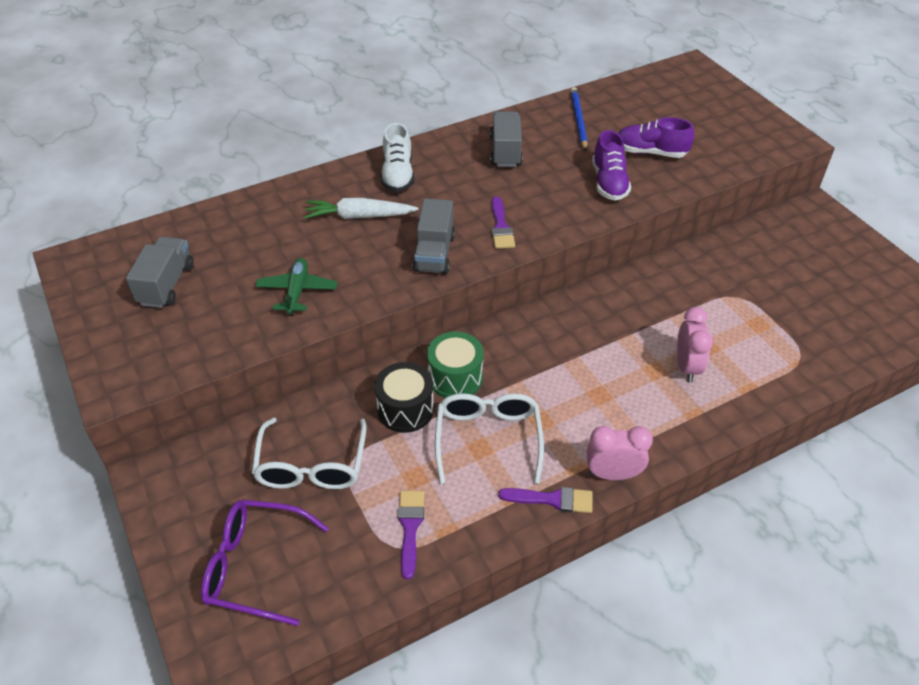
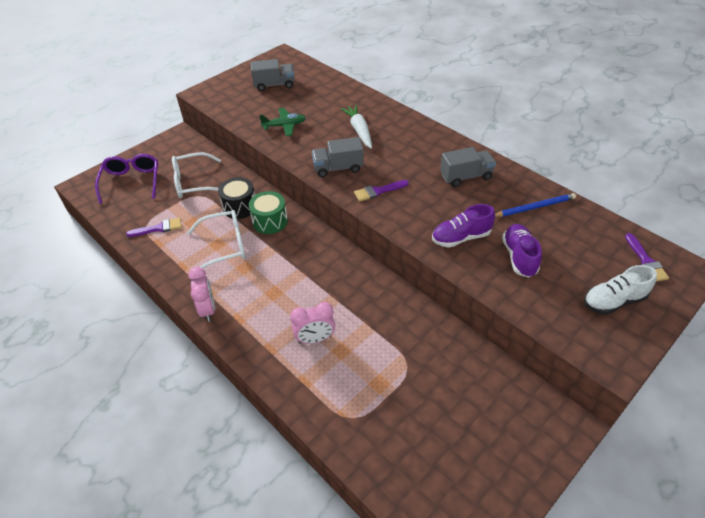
camera: 75 degrees right, 0 degrees up
(398, 175) = (409, 135): white shoe -> white shoe (613, 301)
(552, 499) = (184, 283): purple brush -> purple brush (645, 261)

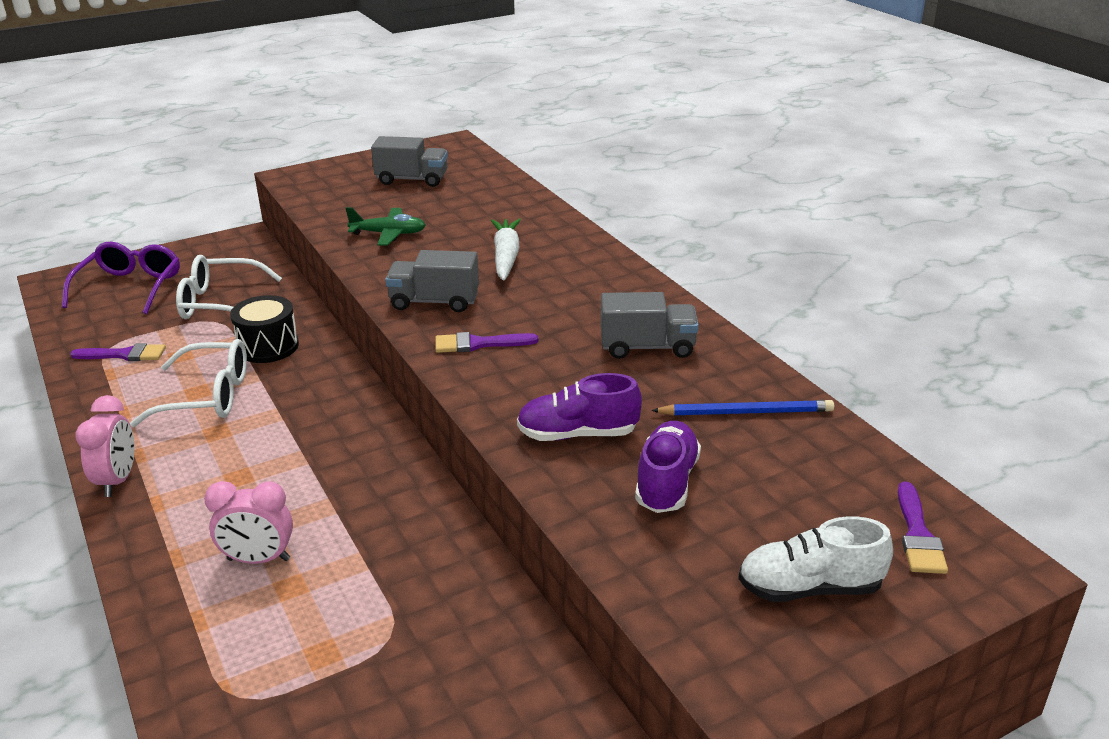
camera: 15 degrees right, 15 degrees down
(270, 221) = (302, 375): green drum -> none

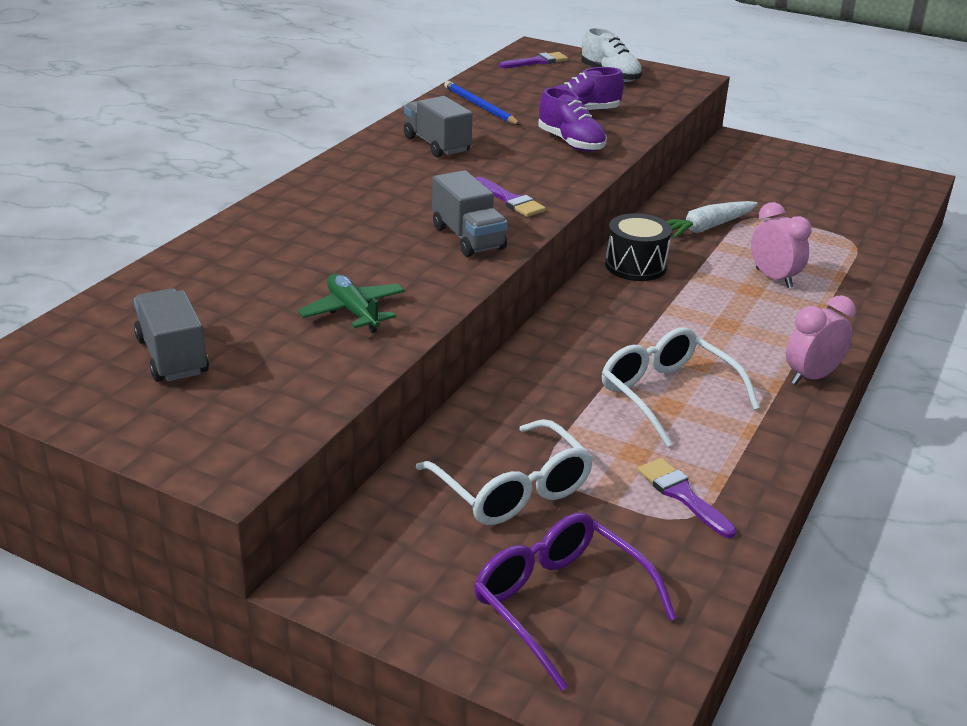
camera: 125 degrees left, 0 degrees up
(130, 287) = (559, 603): purple glasses -> purple glasses turned 75 degrees clockwise
(268, 346) = (554, 403): black drum -> black drum (635, 266)
(506, 257) = (343, 232): white carrot -> white carrot (706, 228)

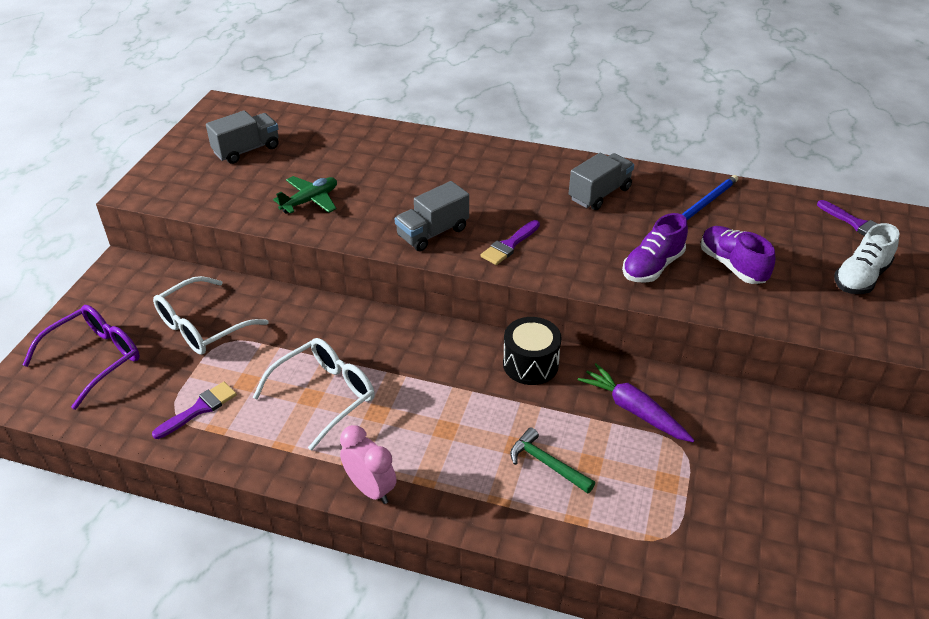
camera: 80 degrees right, 10 degrees up
(706, 228) = (634, 410): white carrot -> purple carrot
(773, 278) = (547, 464): pink clock -> green hammer

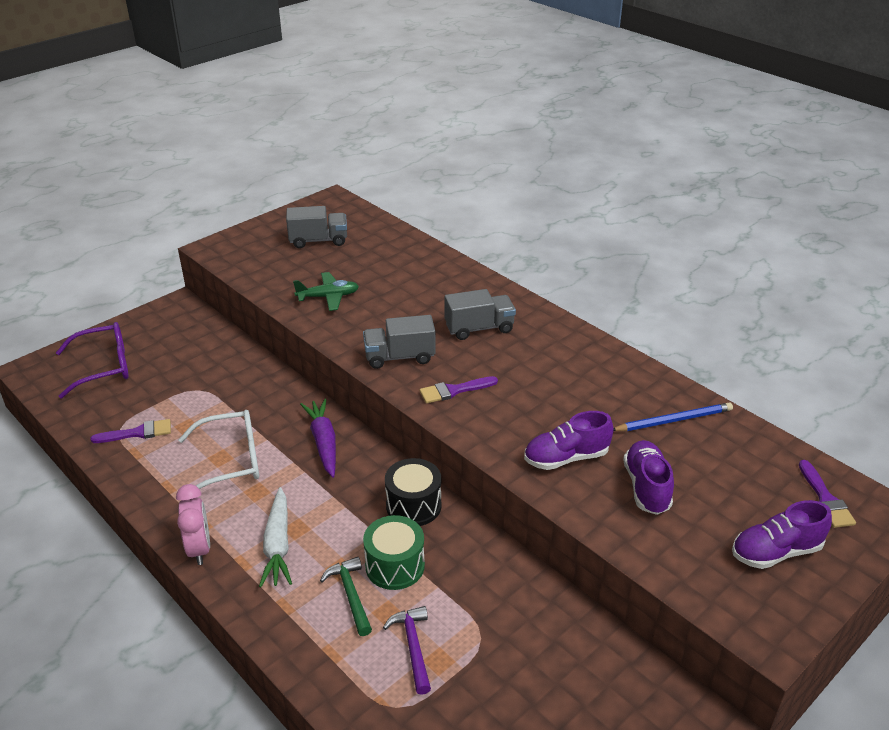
camera: 30 degrees right, 5 degrees down
(202, 327) = (192, 372): white glasses -> none
(442, 451) = (278, 544): none -> white carrot
(561, 422) = (395, 566): none -> green drum
(599, 194) = (579, 375): grey truck -> grey truck (479, 328)
(634, 410) = (467, 585): purple carrot -> purple carrot (323, 442)
(637, 481) = (413, 647): none -> purple hammer
(860, 277) = (775, 552): white shoe -> purple shoe

